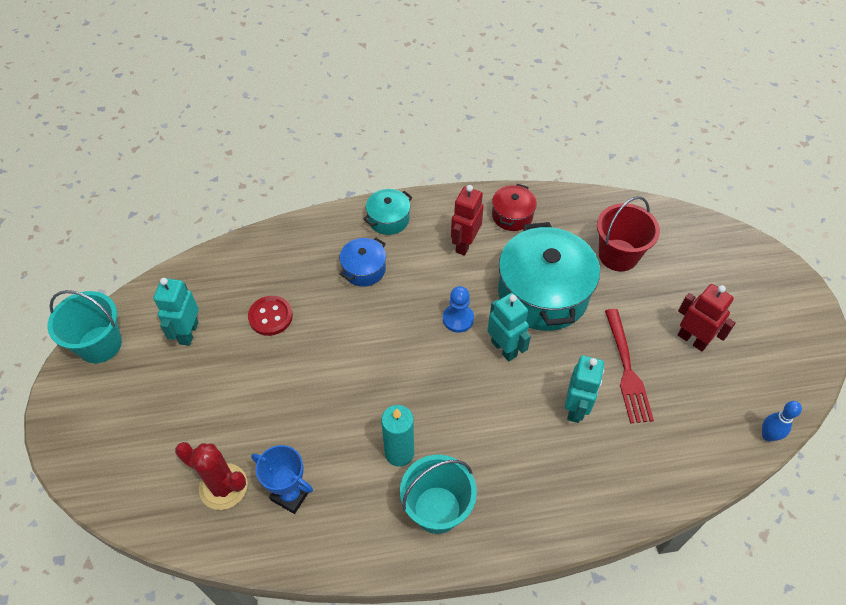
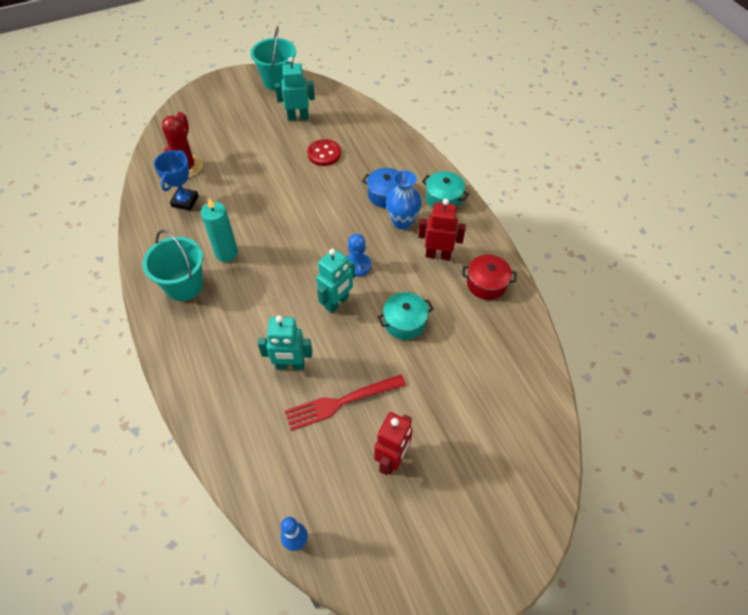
camera: 75 degrees right, 0 degrees up
(409, 264) = (402, 222): none -> blue vase
(543, 294) = (404, 322): turquoise pot -> turquoise pot, size x0.49
(618, 255) = (474, 379): red bucket -> none

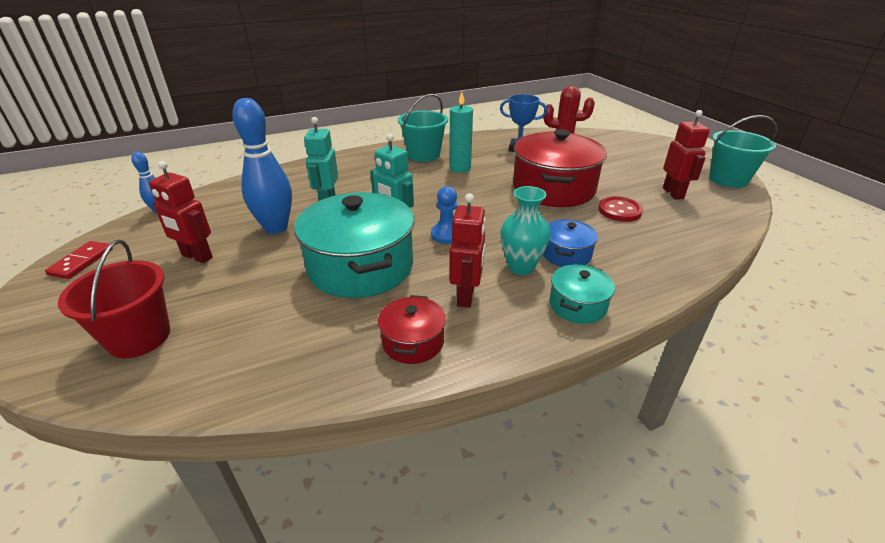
camera: 90 degrees right, 20 degrees down
(281, 187) = (553, 189): none -> red pot
(298, 117) = (673, 193): turquoise robot -> red robot
(341, 402) = (276, 228): red fork -> blue bowling pin
(402, 222) = (521, 267): blue vase -> turquoise vase
(403, 574) = (81, 262): none -> red domino
(404, 322) = (360, 266): turquoise pot -> turquoise pot, size x2.06
(502, 459) = (139, 337): none -> red bucket

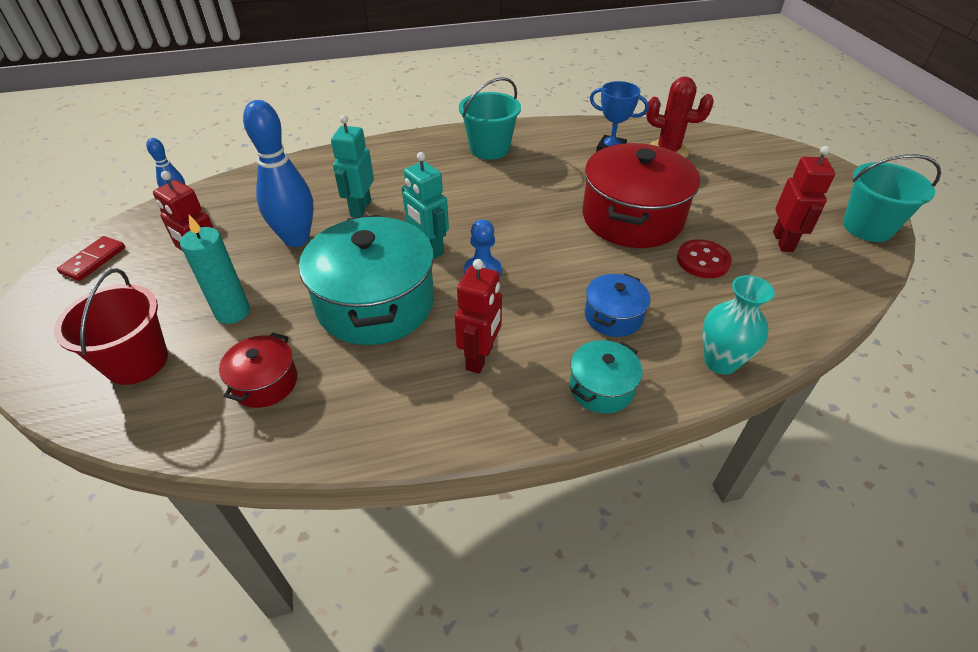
camera: 10 degrees right, 10 degrees up
(413, 342) = (406, 408): red pot -> red pot (265, 382)
(460, 168) = (527, 174): turquoise candle -> turquoise candle (232, 312)
(521, 267) = (554, 327): turquoise vase -> turquoise vase (720, 362)

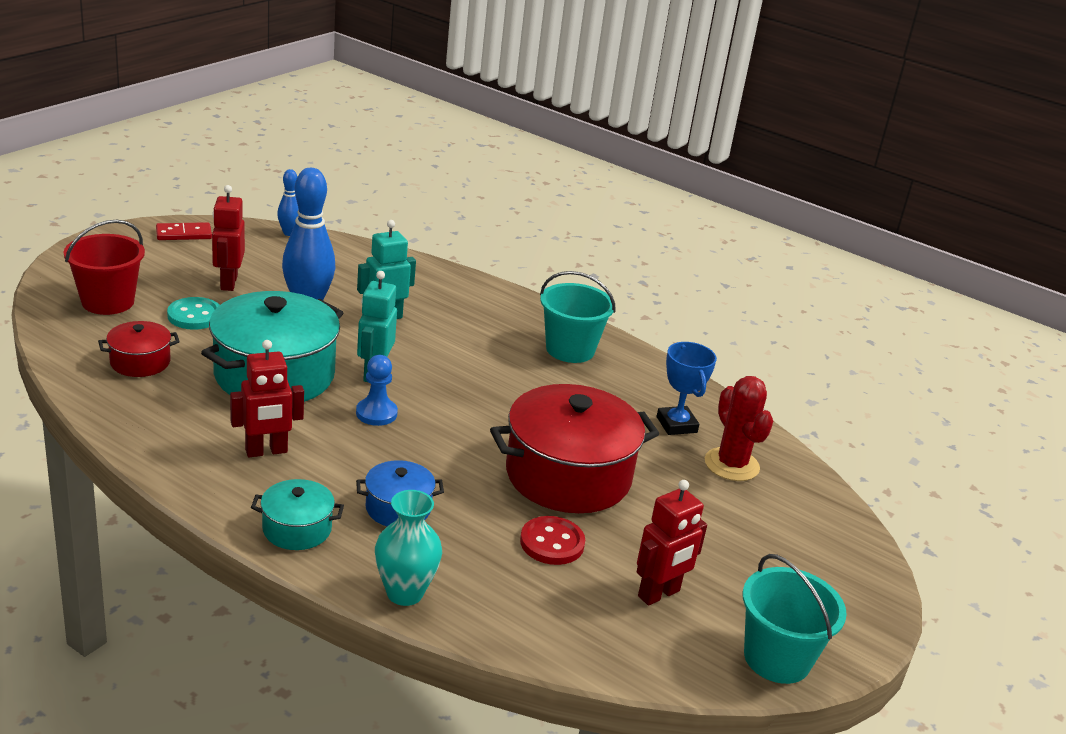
camera: 45 degrees right, 15 degrees down
(232, 312) = (194, 316): turquoise candle -> turquoise button

